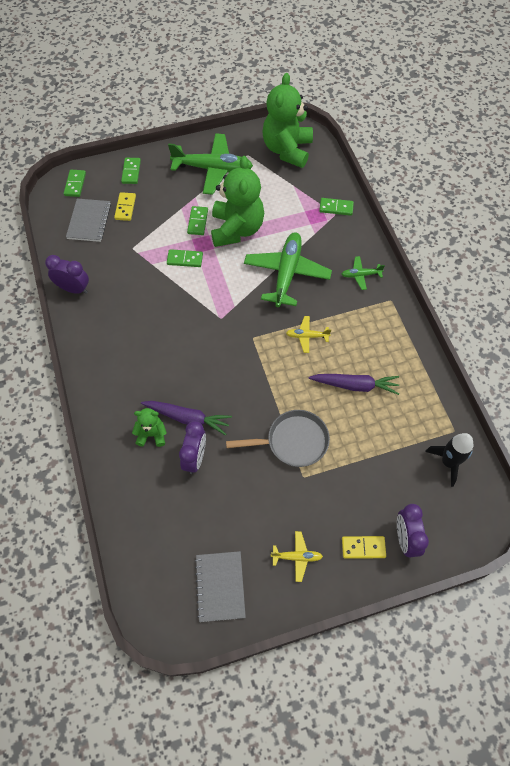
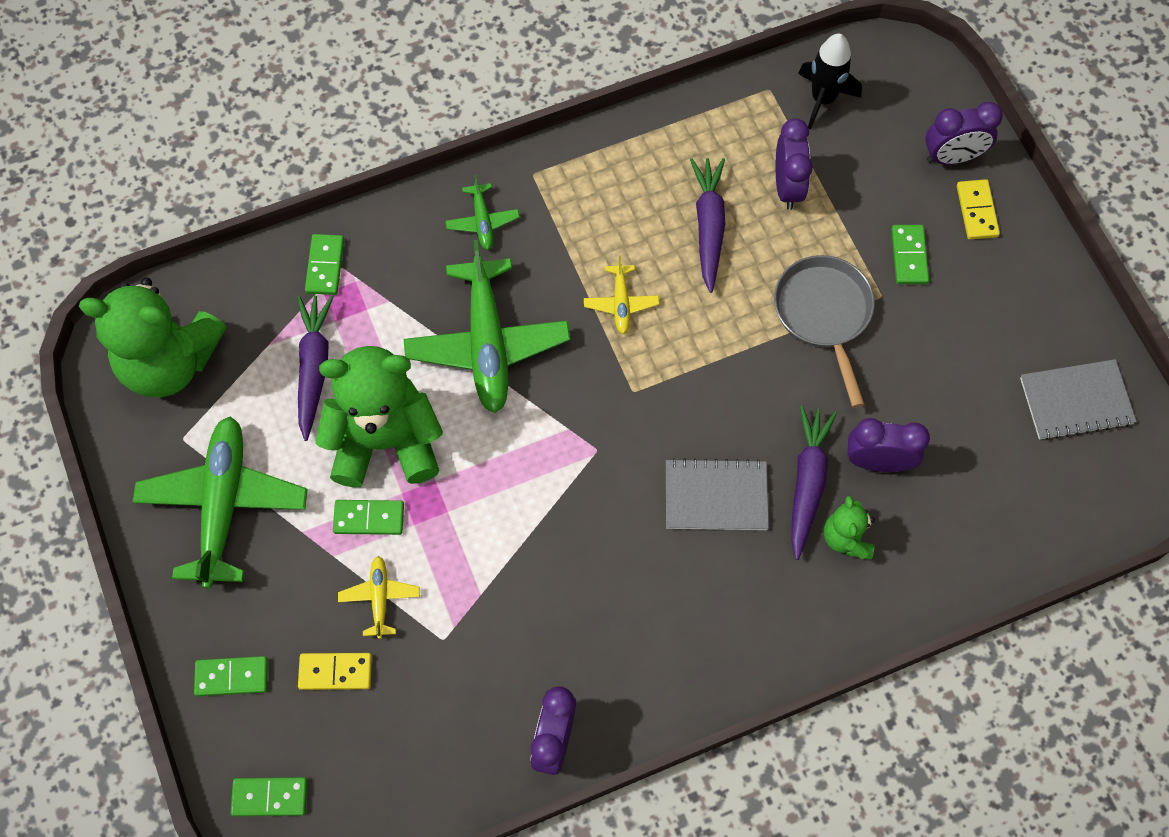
camera: 95 degrees left, 5 degrees up
(89, 221) = (375, 743): grey notebook -> grey notebook (716, 496)
(185, 259) = (465, 531): green domino -> green domino (909, 256)
(279, 202) = (314, 367): none -> purple carrot
(286, 273) = (487, 344): green plane -> green plane turned 105 degrees counterclockwise
(297, 557) = (1009, 298): yellow plane -> yellow plane (380, 598)
(382, 432) = (787, 187): none -> purple clock

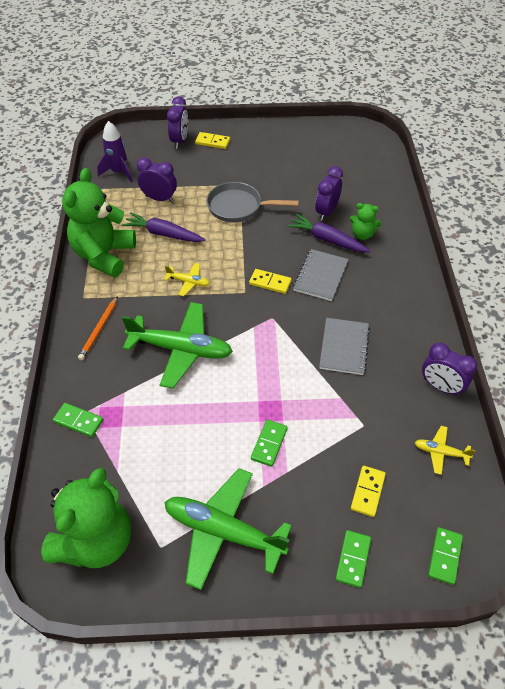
camera: 70 degrees left, 15 degrees down
(314, 367) = (148, 447): purple carrot -> none
(380, 598) = (325, 452): yellow plane -> yellow plane (440, 452)
(385, 441) = (220, 420): green teddy bear -> green teddy bear (104, 255)
(482, 221) = (99, 329): green plane -> orange pencil
(669, 422) = (270, 283): none -> yellow domino
(823, 99) = (118, 172): black rocket -> purple rocket
(909, 256) = (223, 169): green domino -> none
(1076, 401) = (324, 142): grey notebook -> grey notebook (344, 347)

